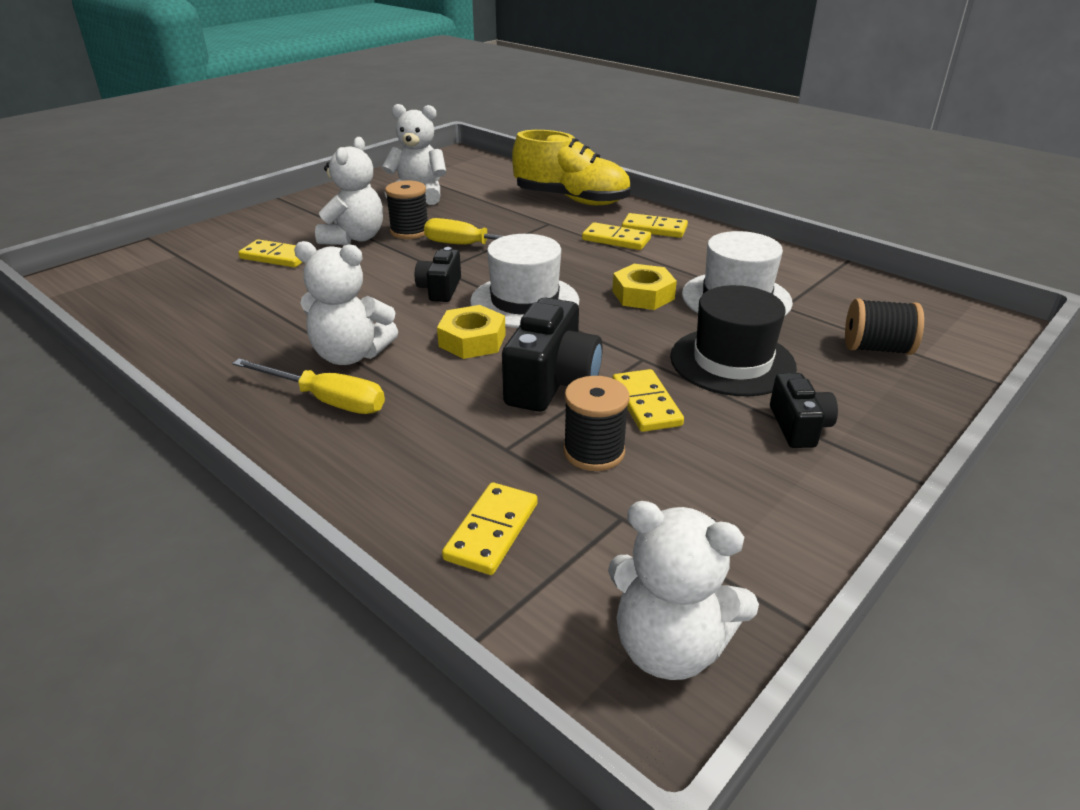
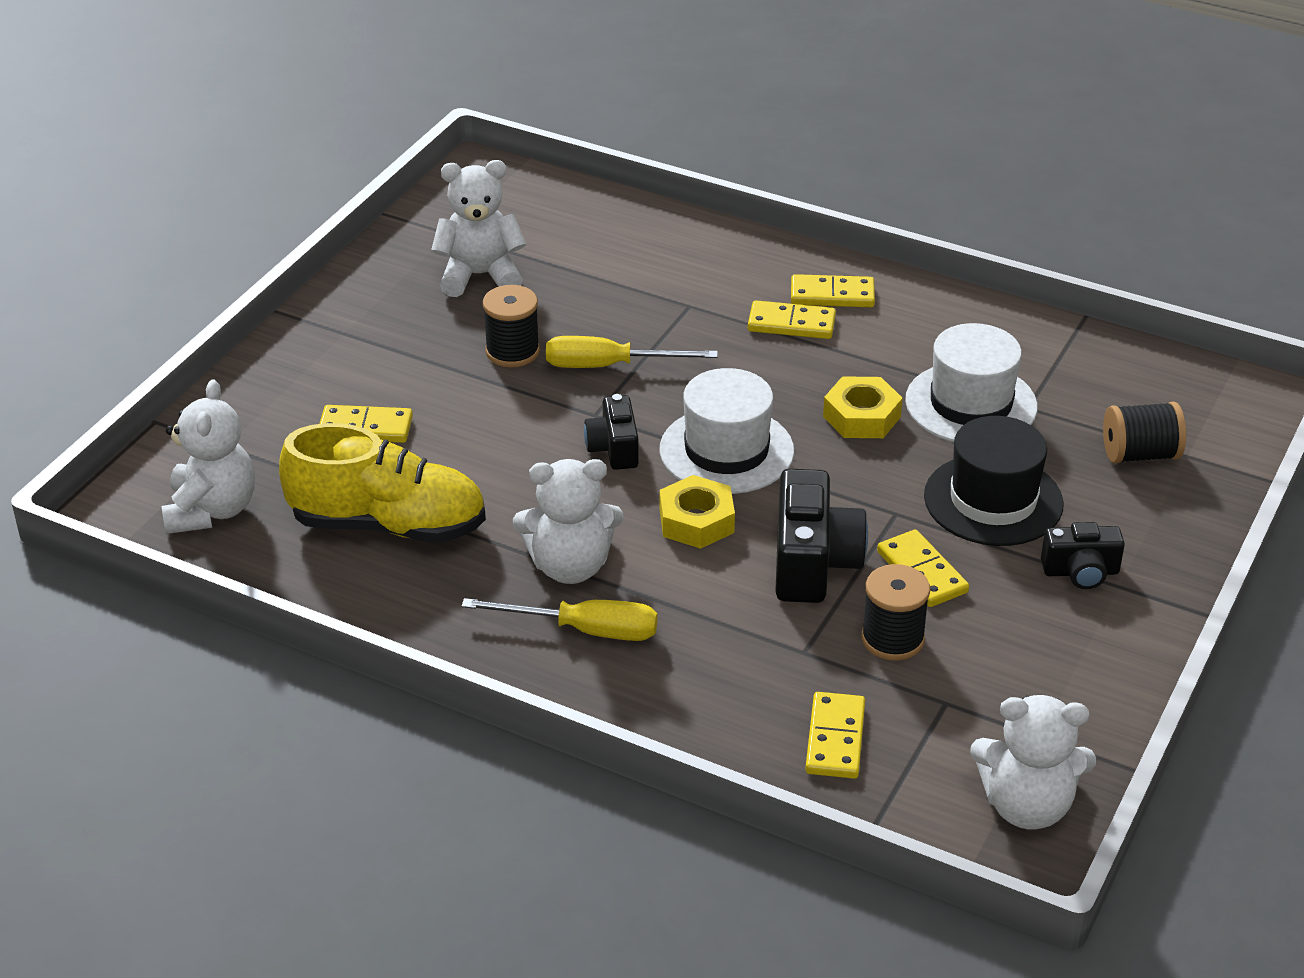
camera: 15 degrees left, 5 degrees up
(354, 238) = (445, 376): white teddy bear -> white teddy bear (212, 510)
(571, 200) = (699, 252): yellow shoe -> yellow shoe (388, 525)
(798, 426) = (1080, 572): black camera -> black camera turned 105 degrees clockwise

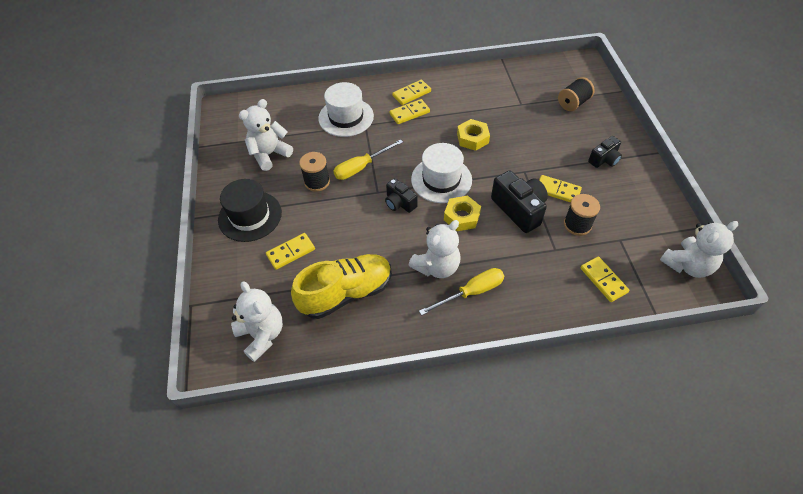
camera: 35 degrees left, 15 degrees up
(971, 404) = (502, 113): white hat -> white hat (346, 117)
(993, 500) = (549, 147): black hat -> black hat (250, 216)

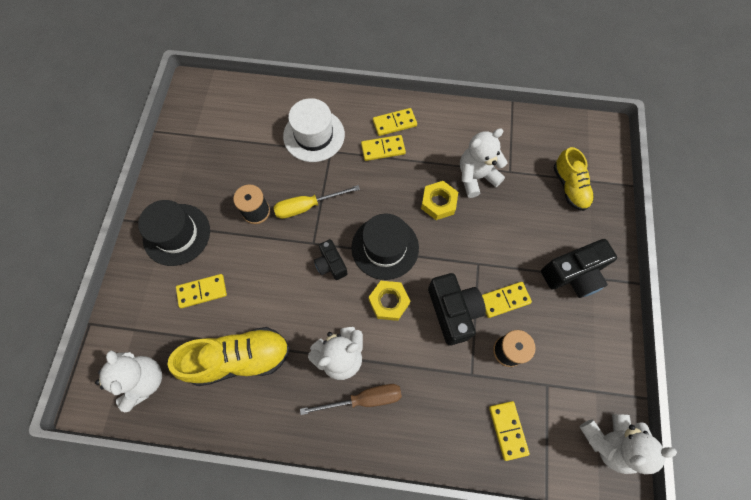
camera: 15 degrees right, 15 degrees up
(269, 154) = (220, 162): white teddy bear -> white teddy bear (476, 177)
(441, 179) = (385, 247): white hat -> black hat
(471, 292) = (364, 399): yellow screwdriver -> brown screwdriver
(557, 191) = (504, 300): yellow domino -> yellow domino turned 60 degrees counterclockwise
(573, 103) = (569, 187): black spool -> yellow shoe
(604, 159) = (573, 274): black camera -> black camera, size x1.67

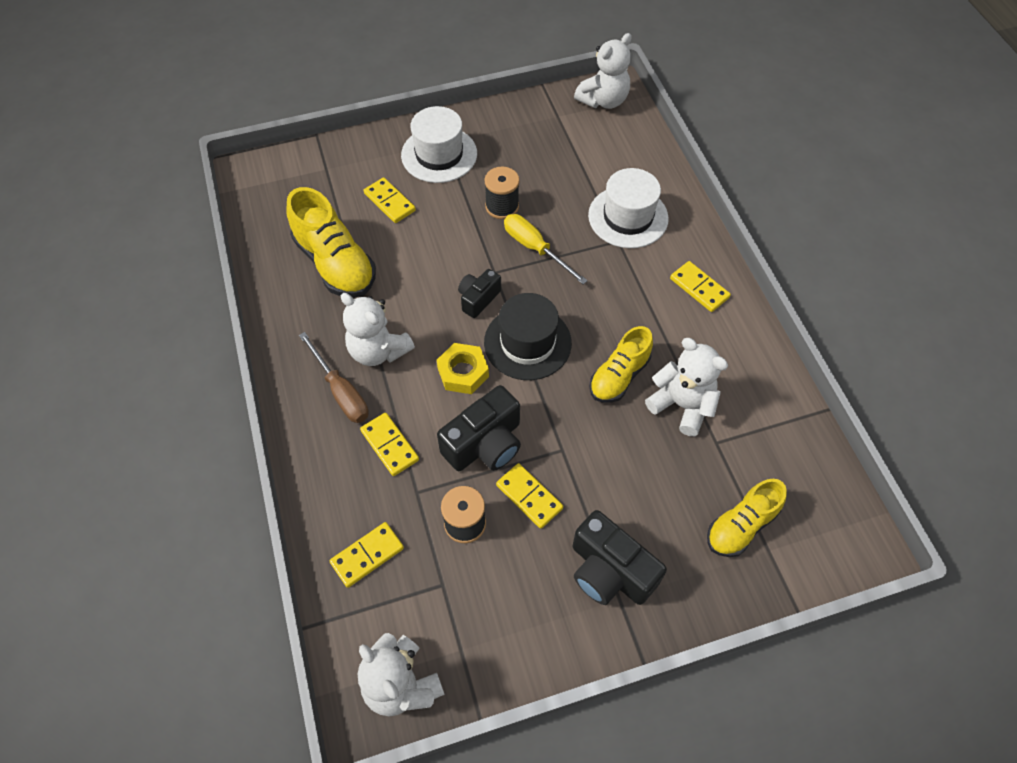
camera: 65 degrees right, 10 degrees down
(144, 380) = (281, 199): white teddy bear -> white teddy bear (603, 100)
(177, 234) = (439, 154): black hat -> white hat
(383, 149) = (655, 290): yellow domino -> yellow domino (389, 445)
(438, 203) = (619, 376): yellow nut -> yellow shoe

